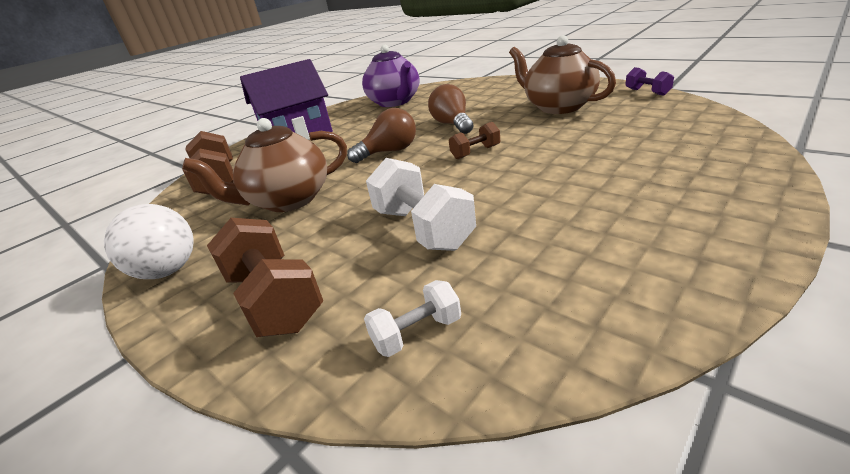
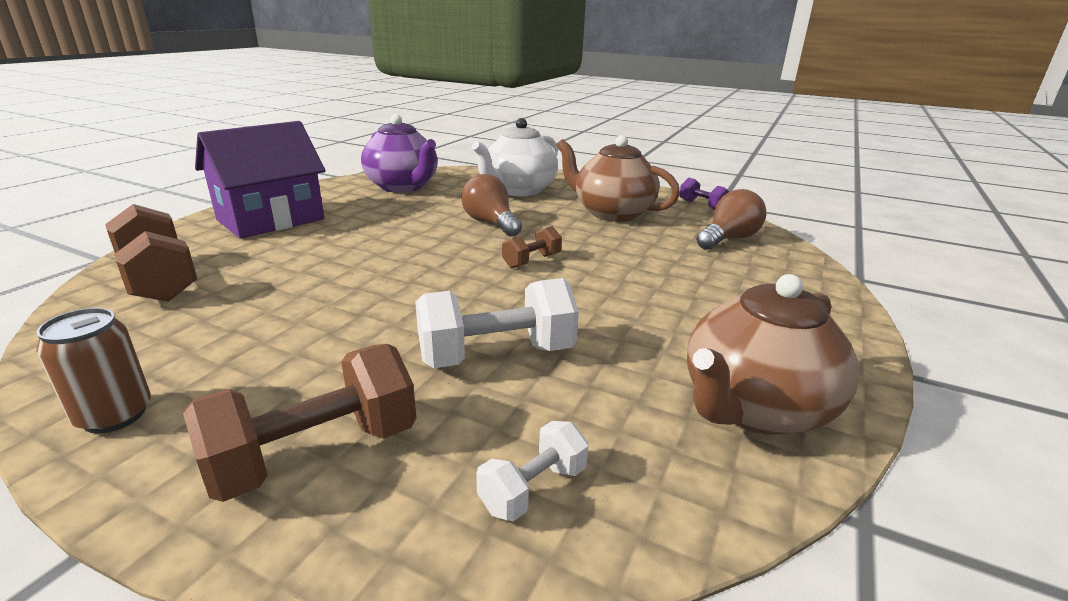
camera: 20 degrees left, 5 degrees down
(168, 270) = (114, 415): white ball -> brown can
(275, 300) = (315, 453): brown dumbbell -> brown dumbbell turned 75 degrees counterclockwise
(288, 200) = (288, 312): brown teapot -> brown teapot (754, 408)
(389, 152) = (417, 253): brown light bulb -> brown light bulb (728, 239)
(423, 228) = (496, 355): white dumbbell -> white dumbbell turned 60 degrees counterclockwise
(484, 95) = (518, 190): none -> white teapot

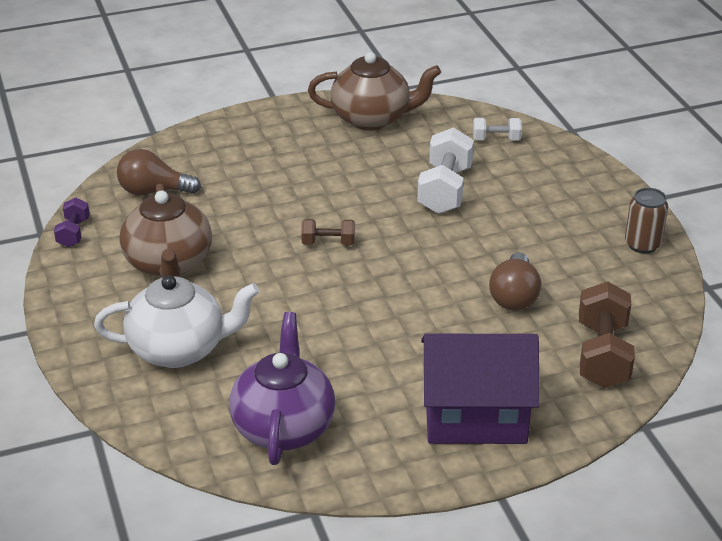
camera: 135 degrees left, 10 degrees up
(315, 453) = (564, 187): brown dumbbell -> none
(490, 223) = (291, 304): brown light bulb -> brown light bulb (514, 296)
(496, 355) = (445, 190): white dumbbell -> white dumbbell turned 75 degrees clockwise

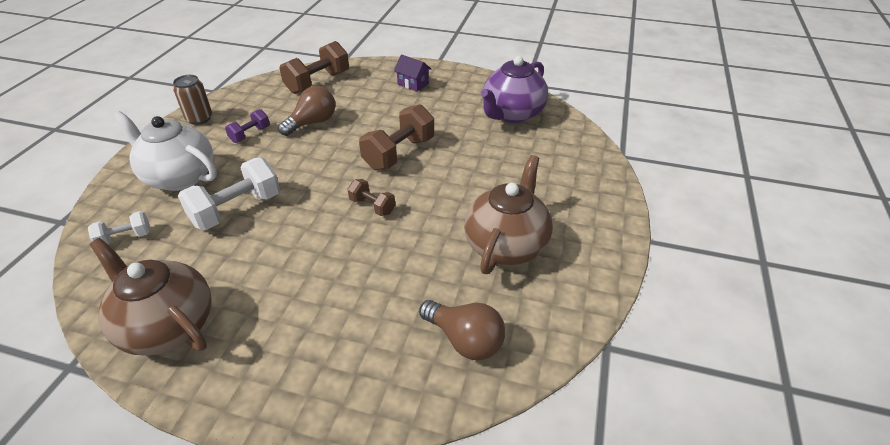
camera: 145 degrees left, 5 degrees up
(73, 233) = (574, 323): purple dumbbell -> purple dumbbell (250, 134)
(179, 349) = (542, 176): white teapot -> white teapot (179, 177)
(366, 305) = (399, 153): none -> brown dumbbell
(475, 416) = (413, 84): purple house -> purple house, size x0.45
(496, 139) = (125, 238): white dumbbell -> white dumbbell turned 60 degrees counterclockwise

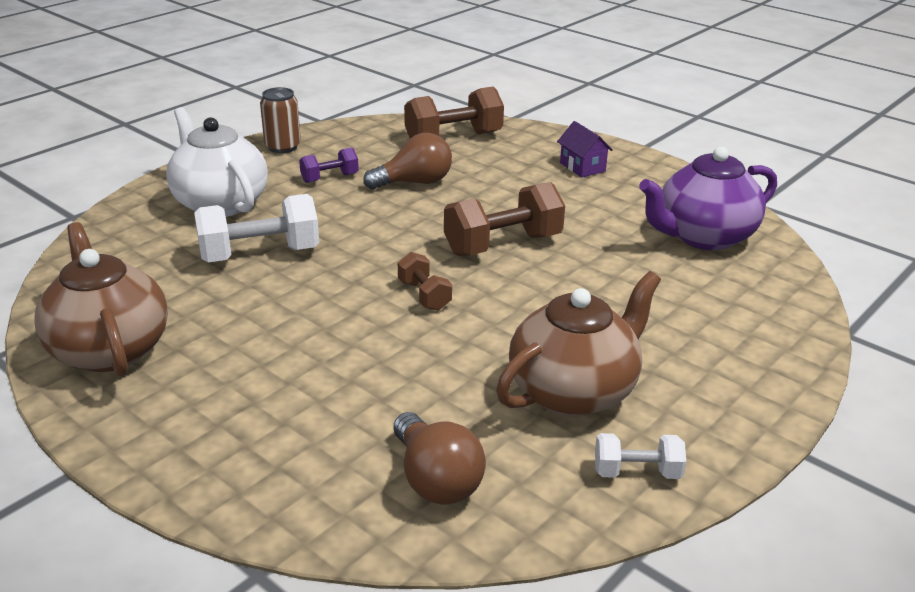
camera: 25 degrees right, 10 degrees down
(125, 238) = (124, 250): white dumbbell -> white dumbbell (637, 472)

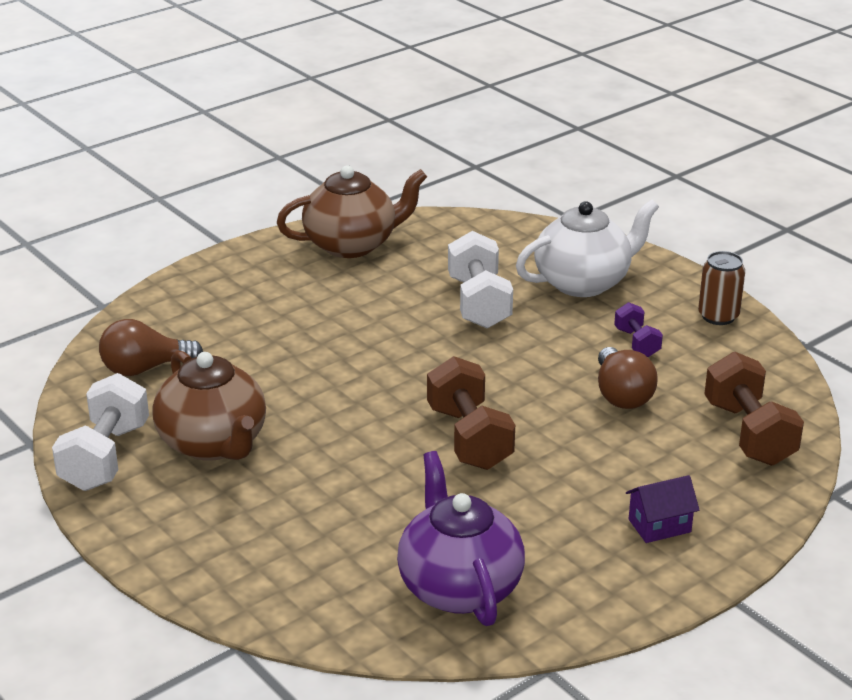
camera: 100 degrees right, 0 degrees up
(424, 295) = (385, 383): brown dumbbell -> none
(637, 472) = (105, 457): white dumbbell -> white dumbbell, size x1.84

